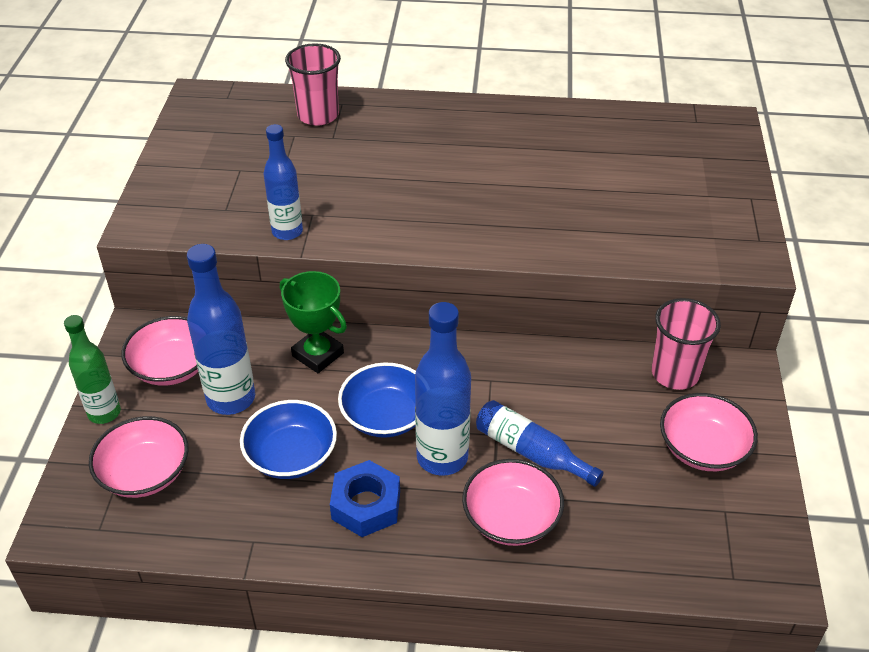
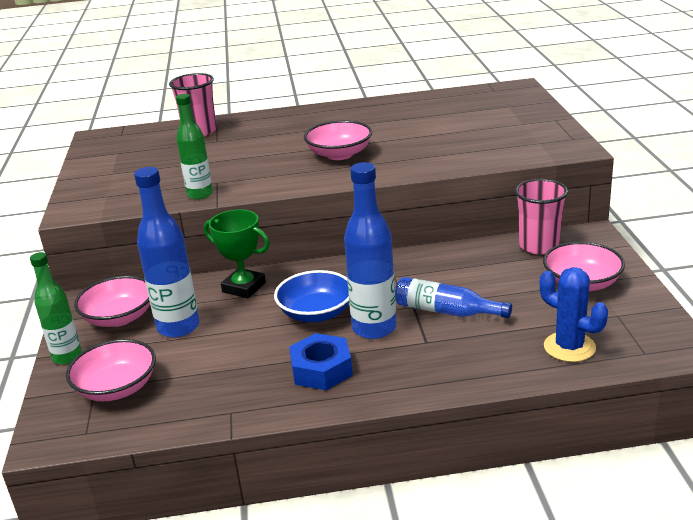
camera: 10 degrees left, 15 degrees down
(287, 232) = (200, 194): blue bottle -> green bottle
(291, 456) = (244, 352): blue bowl -> none
(511, 518) = (448, 353): pink bowl -> pink bowl (339, 154)
(650, 546) = (569, 347): none -> blue cactus

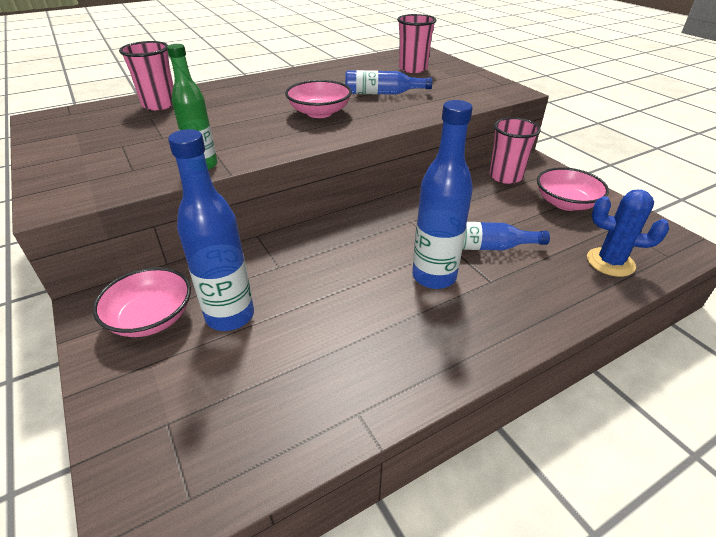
camera: 25 degrees left, 10 degrees up
(67, 357) = (108, 386): green bottle -> none
(117, 388) = (198, 416): pink bowl -> none
(244, 287) = (275, 256): green trophy -> none
(316, 313) = (367, 271): blue bowl -> none
(321, 370) = (418, 334): blue nut -> none
(422, 138) = (382, 93): none -> blue bottle
(485, 111) = (413, 69): none -> pink cup

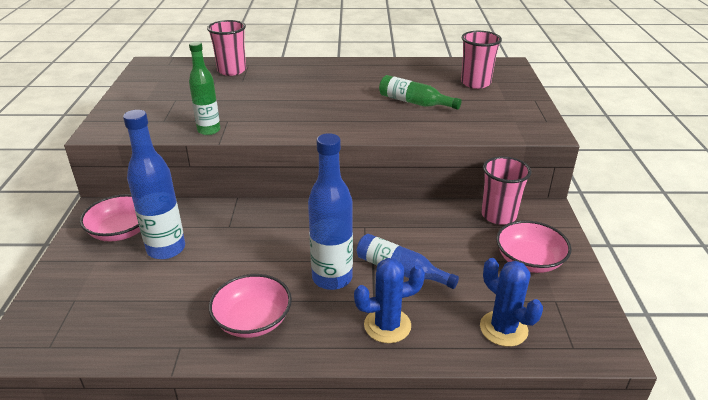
camera: 30 degrees right, 5 degrees down
(319, 113) = (339, 108): pink bowl -> pink bowl (253, 320)
(382, 93) = (414, 102): blue bottle -> green bottle
(526, 298) = (387, 325): none -> blue cactus

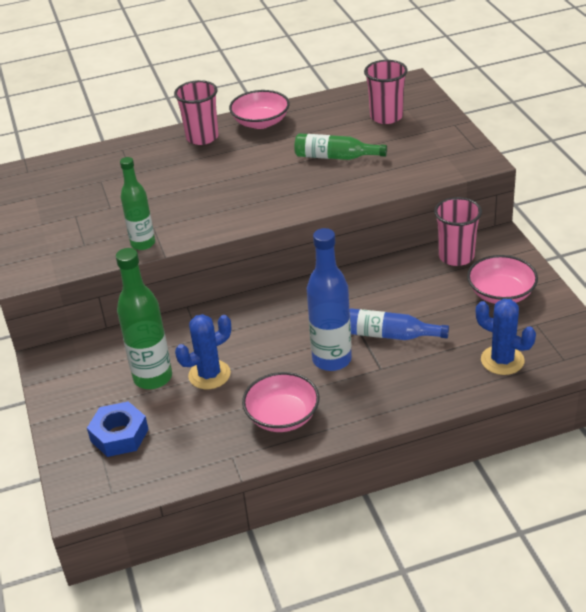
camera: 15 degrees left, 5 degrees up
(99, 293) = (119, 435): none -> blue nut
(121, 231) = (92, 374): pink bowl -> pink bowl (261, 122)
(166, 249) = (153, 378): blue bottle -> green bottle
(232, 70) = (109, 162): pink cup -> pink cup (202, 137)
(387, 325) = (403, 386): blue cactus -> blue cactus (209, 375)

